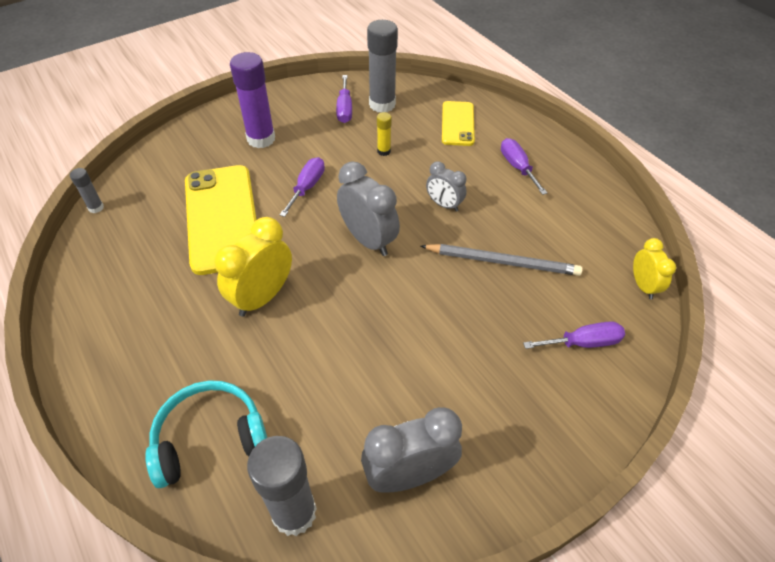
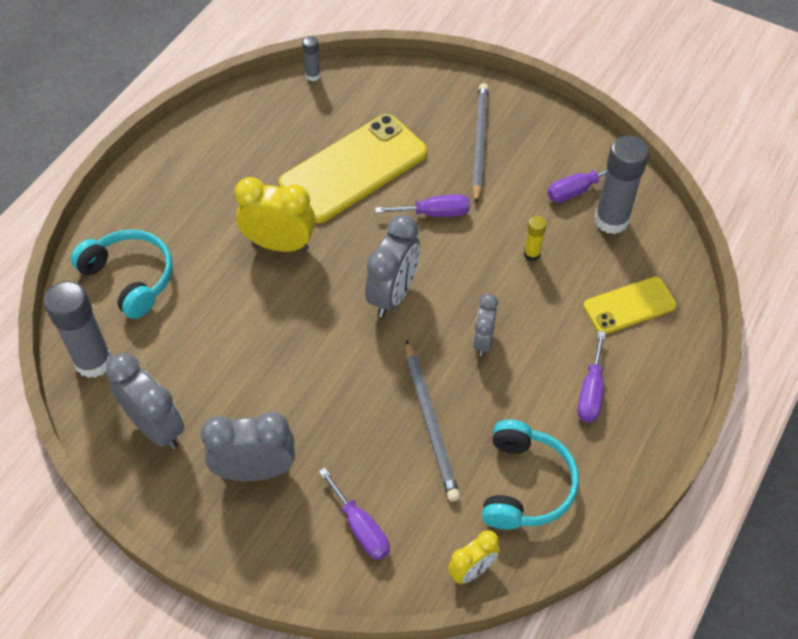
camera: 65 degrees right, 5 degrees up
(261, 139) = (479, 143): purple glue stick -> grey pencil
(496, 402) = (255, 470): none -> grey clock
(517, 167) = (591, 391): purple screwdriver -> purple screwdriver turned 150 degrees clockwise
(580, 229) = (525, 485): none -> turquoise headphones

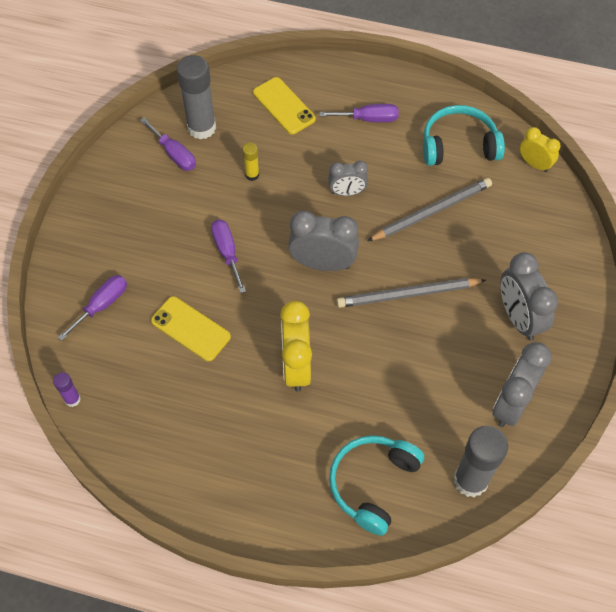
camera: 105 degrees left, 5 degrees up
(313, 75) = (72, 399): grey glue stick -> purple glue stick
(354, 169) = (191, 328): yellow phone -> yellow phone, size x0.55
(361, 527) = (533, 236): purple screwdriver -> purple screwdriver (102, 305)
(479, 143) = (136, 234): grey pencil -> grey pencil (407, 294)

